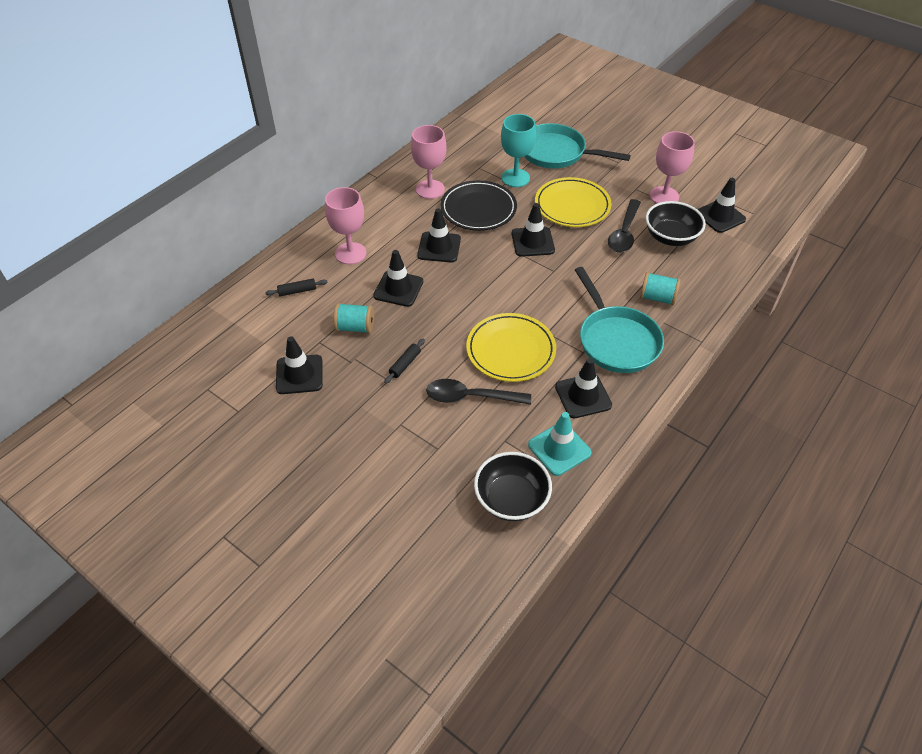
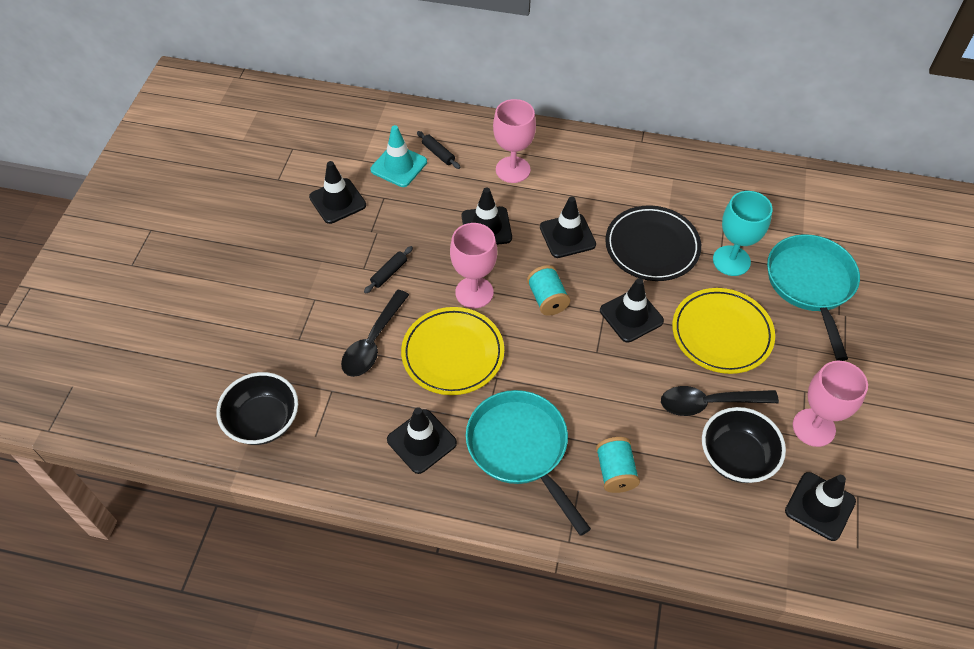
camera: 65 degrees right, 5 degrees up
(355, 327) = (416, 216): turquoise spool -> turquoise spool (547, 299)
(405, 364) = (389, 273): black rolling pin -> black rolling pin turned 60 degrees counterclockwise
(430, 189) = (654, 192): pink goblet -> pink goblet (474, 292)
(470, 397) = (373, 342): black spoon -> black spoon turned 135 degrees counterclockwise
(559, 449) = (341, 442): turquoise traffic cone -> turquoise traffic cone (399, 166)
(616, 340) = (521, 449): turquoise pan -> turquoise pan turned 105 degrees clockwise

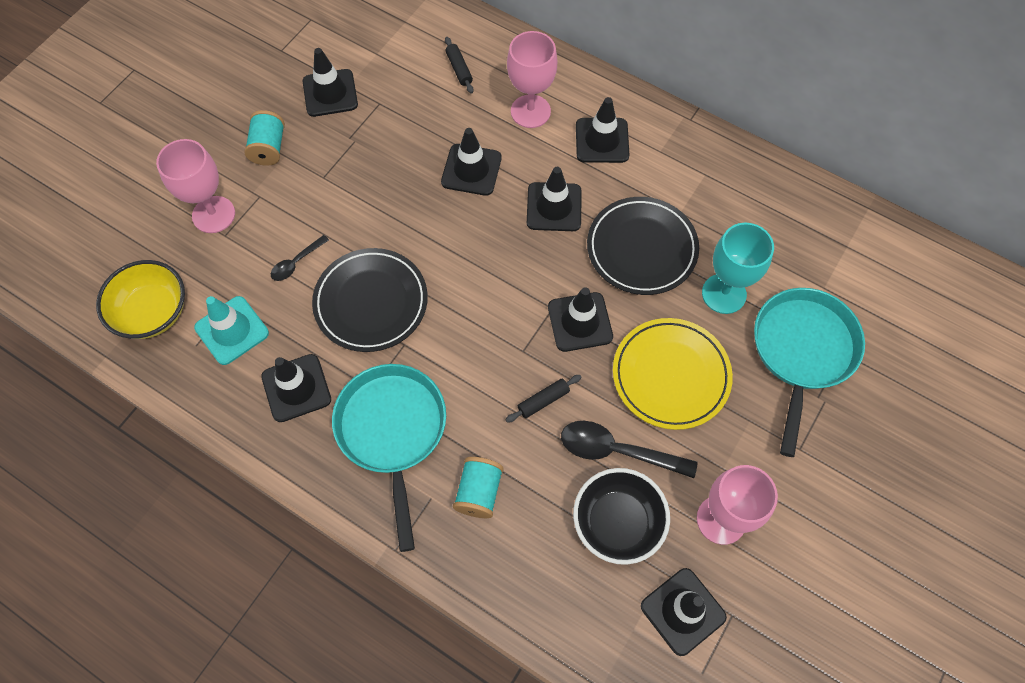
camera: 20 degrees right, 10 degrees up
(263, 421) = (153, 312): black bowl -> yellow bowl
(373, 342) = (296, 262): black spoon -> black spoon, size x0.55
(389, 273) = (346, 191): black rolling pin -> black rolling pin (543, 401)
(399, 166) = (411, 71): turquoise traffic cone -> turquoise traffic cone (232, 330)
(453, 353) = (371, 302): yellow plate -> black plate
(474, 292) = (424, 241): pink goblet -> pink goblet (213, 214)
(547, 299) = (498, 273): turquoise spool -> turquoise spool (269, 148)
(581, 176) = (602, 140): none -> black traffic cone

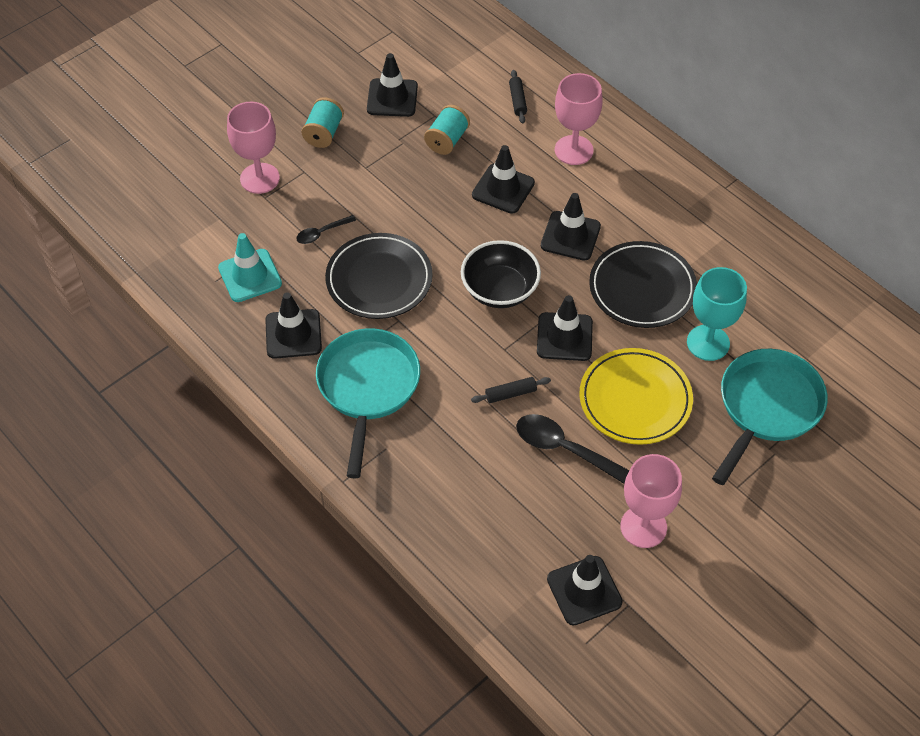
camera: 15 degrees right, 10 degrees down
(153, 312) = (185, 246): yellow bowl -> none
(479, 492) = (430, 453): turquoise spool -> turquoise spool (447, 140)
(602, 140) = (634, 189): black traffic cone -> none
(617, 522) = (547, 507): black bowl -> black bowl (500, 290)

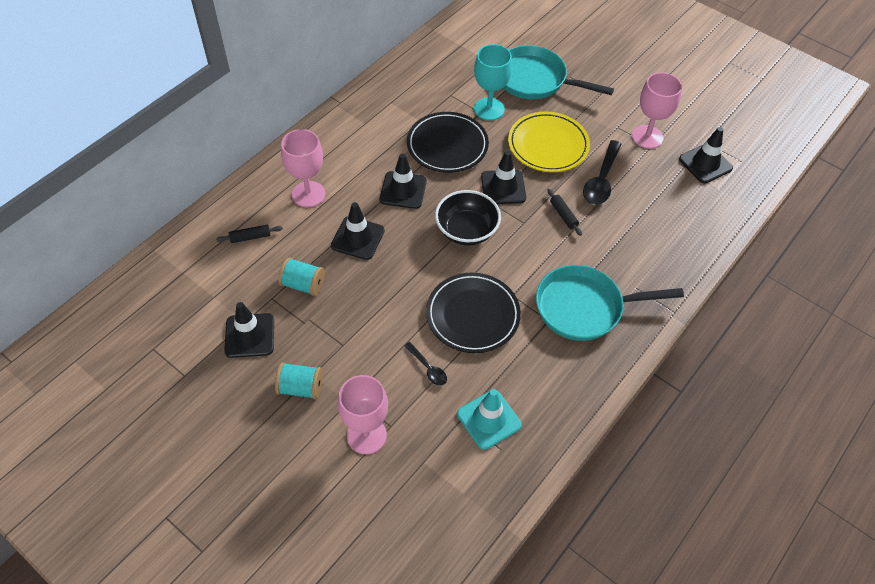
camera: 100 degrees left, 0 degrees up
(293, 334) = (545, 371): black traffic cone -> none

